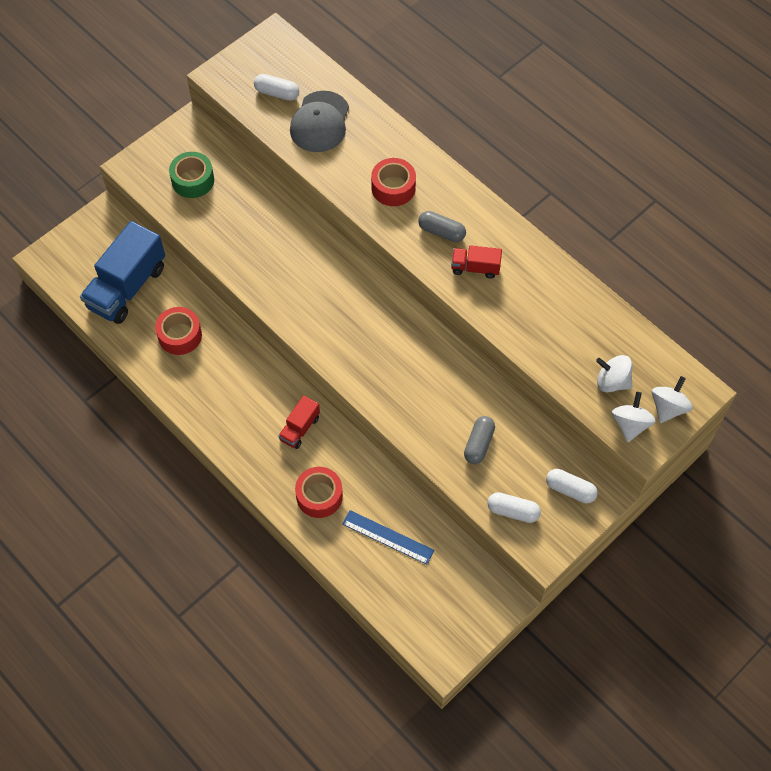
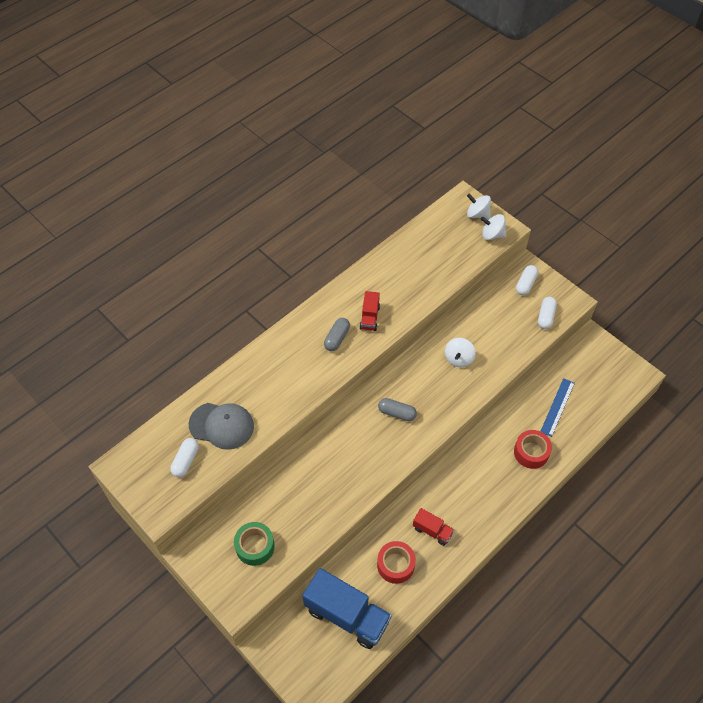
camera: 90 degrees left, 5 degrees down
(299, 428) = (476, 467): red truck -> red truck (432, 531)
(393, 188) = (293, 371): red tape -> none
(479, 444) = (497, 335): grey capsule -> grey capsule (396, 413)
(612, 382) = (460, 242): white spinning top -> white spinning top (458, 359)

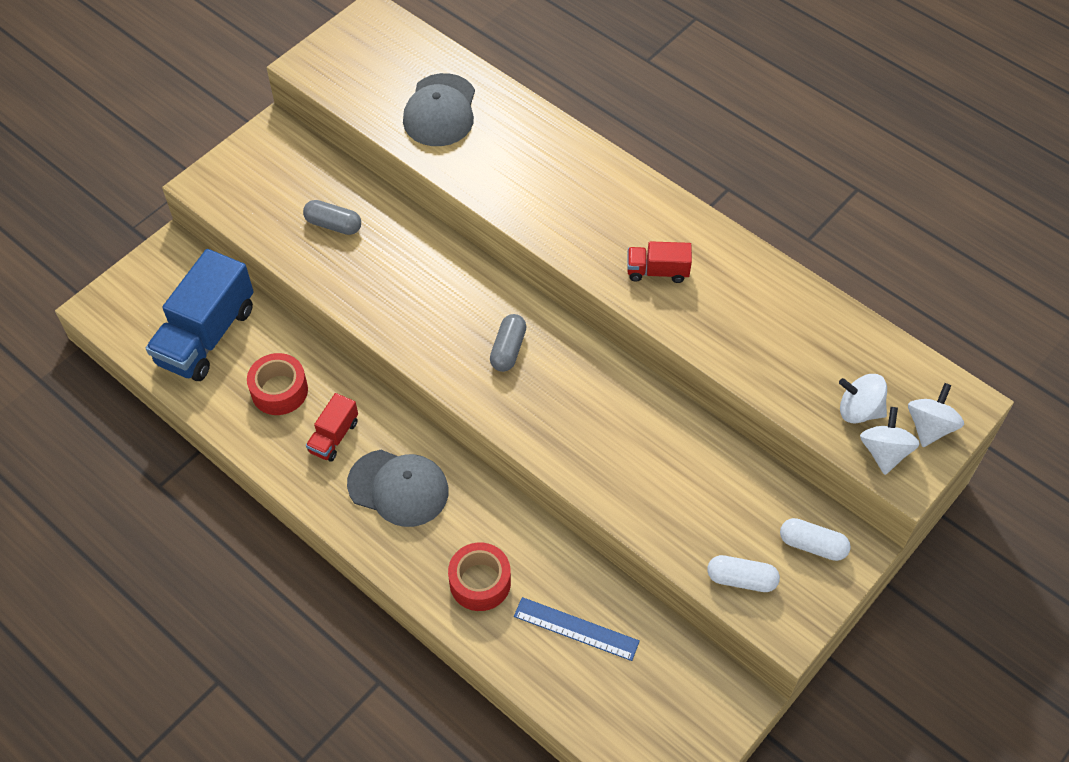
camera: 85 degrees right, 0 degrees up
(186, 461) = (382, 80): white capsule -> none
(255, 546) = (283, 195): green tape -> none
(337, 338) = (609, 231): grey capsule -> grey capsule (333, 225)
(458, 359) = (625, 435): white spinning top -> white spinning top (859, 410)
(470, 493) = (398, 488): none -> grey cap

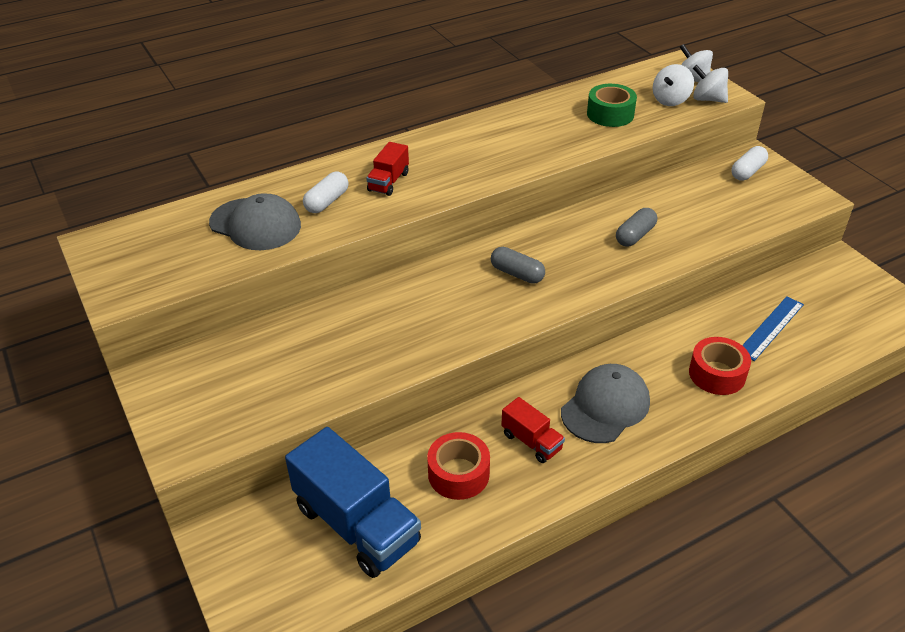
camera: 70 degrees left, 15 degrees down
(333, 225) = (309, 356): grey capsule -> grey capsule (635, 235)
(657, 271) = (508, 151): red truck -> red truck (388, 182)
(741, 579) = (770, 207): white capsule -> white capsule (327, 201)
(789, 352) = (610, 114): none -> green tape

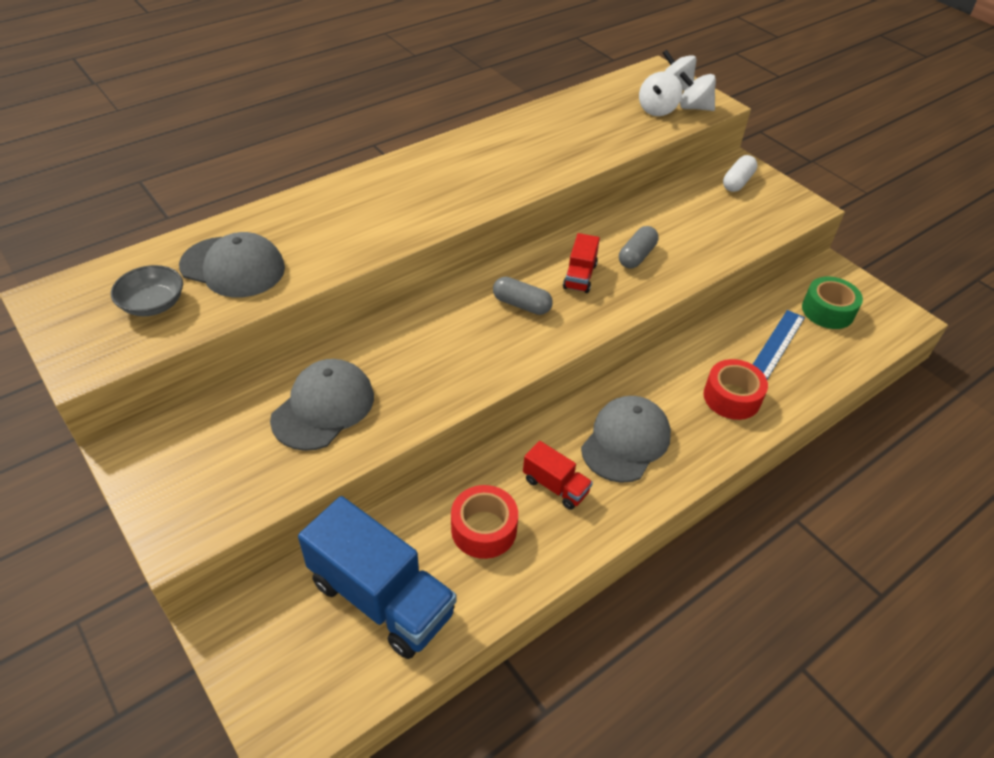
camera: 10 degrees left, 5 degrees up
(183, 252) = (153, 304): none -> grey bowl
(322, 352) = (323, 407): none -> grey cap
(327, 201) = (310, 237): white capsule -> none
(388, 182) = (375, 211): red truck -> red truck (580, 276)
(610, 114) = (598, 127): green tape -> green tape (827, 311)

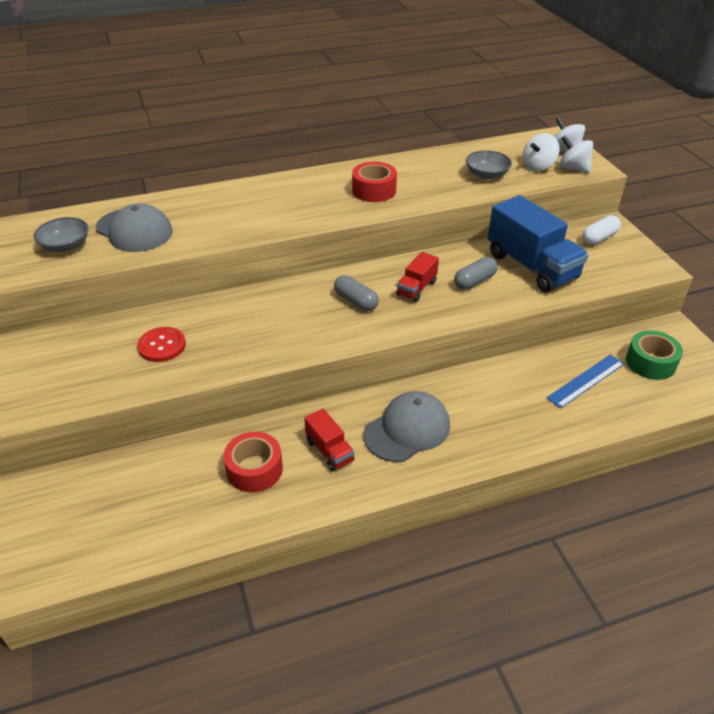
camera: 20 degrees right, 5 degrees down
(323, 407) = (162, 346): grey cap -> red button
(381, 598) = (150, 500): blue truck -> blue truck (531, 266)
(609, 128) = (486, 174): none -> grey bowl
(732, 397) = (521, 415): red tape -> red tape (374, 190)

